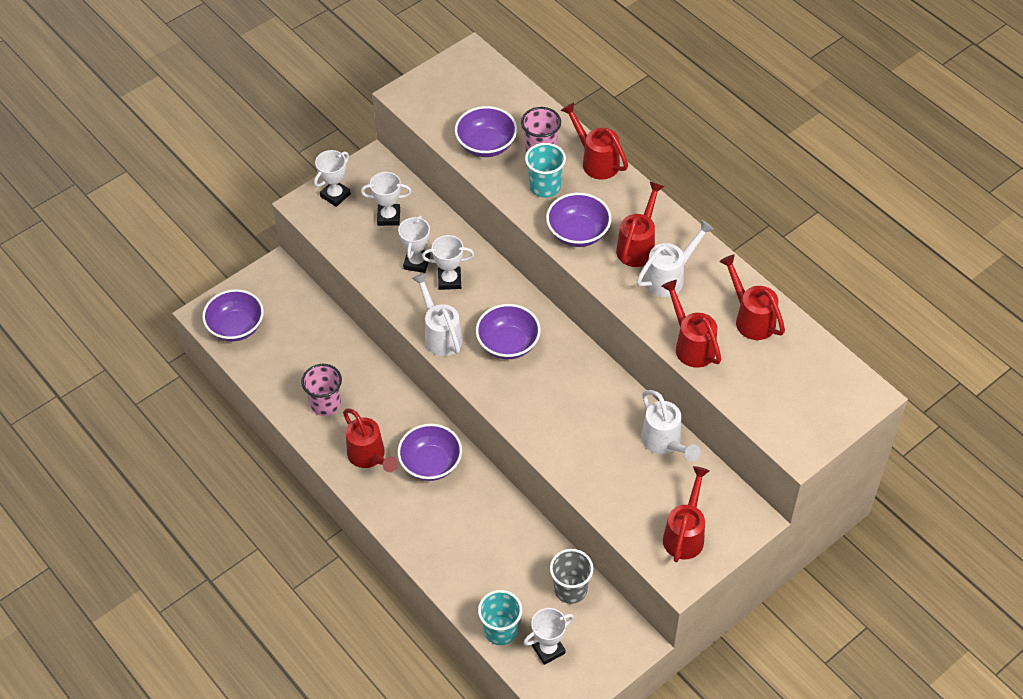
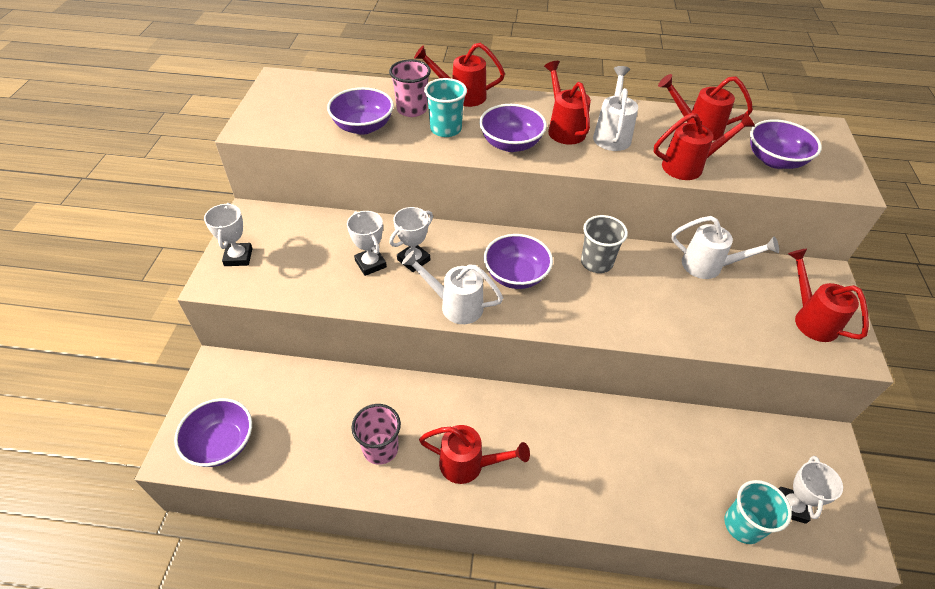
camera: 45 degrees left, 5 degrees down
(388, 217) = (307, 245): white trophy -> none
(431, 463) = (524, 428): purple bowl -> purple bowl (775, 160)
(570, 589) = (740, 440): grey cup -> grey cup (596, 262)
(691, 345) = (689, 166): red watering can -> red watering can turned 150 degrees clockwise

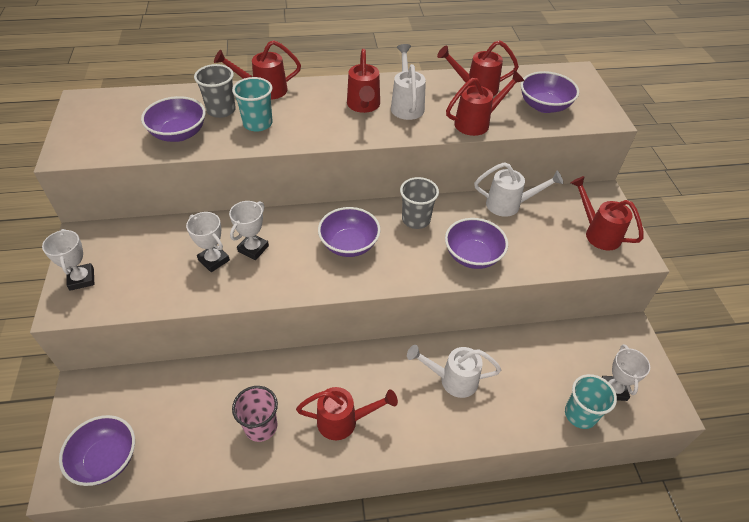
camera: 15 degrees left, 0 degrees up
(412, 109) = (221, 110): pink cup -> grey cup
(455, 305) = (301, 282): white watering can -> white watering can (452, 380)
(511, 144) = (320, 128): purple bowl -> purple bowl (472, 256)
(564, 128) = (363, 106): red watering can -> red watering can turned 150 degrees counterclockwise

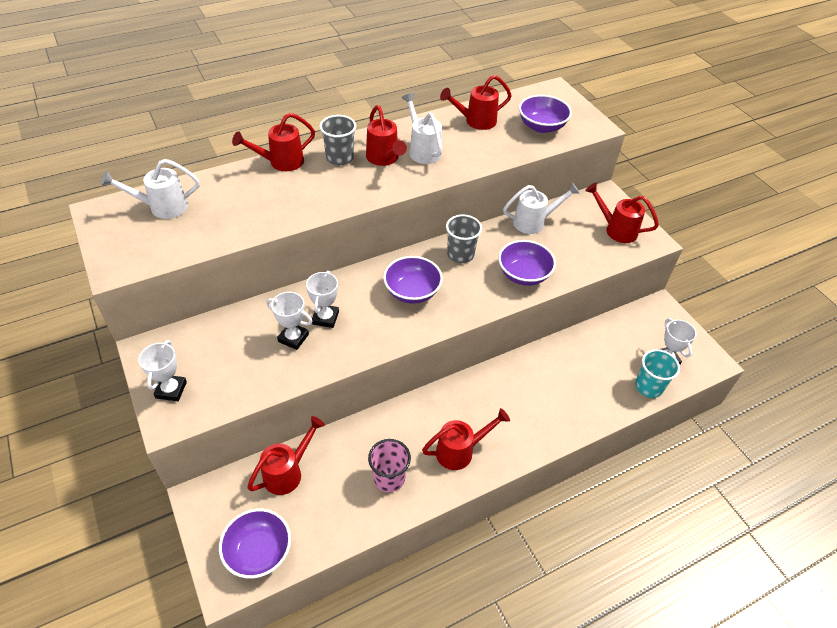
camera: 20 degrees left, 0 degrees up
(81, 279) = (171, 390): white trophy -> white trophy turned 45 degrees clockwise
(179, 134) = (221, 223): purple bowl -> none
(221, 110) = (249, 191): grey cup -> grey cup (340, 158)
(257, 124) = (293, 197): turquoise cup -> none
(452, 380) = (536, 389): white watering can -> white watering can (162, 207)
(477, 123) = (492, 154): red watering can -> red watering can (288, 472)

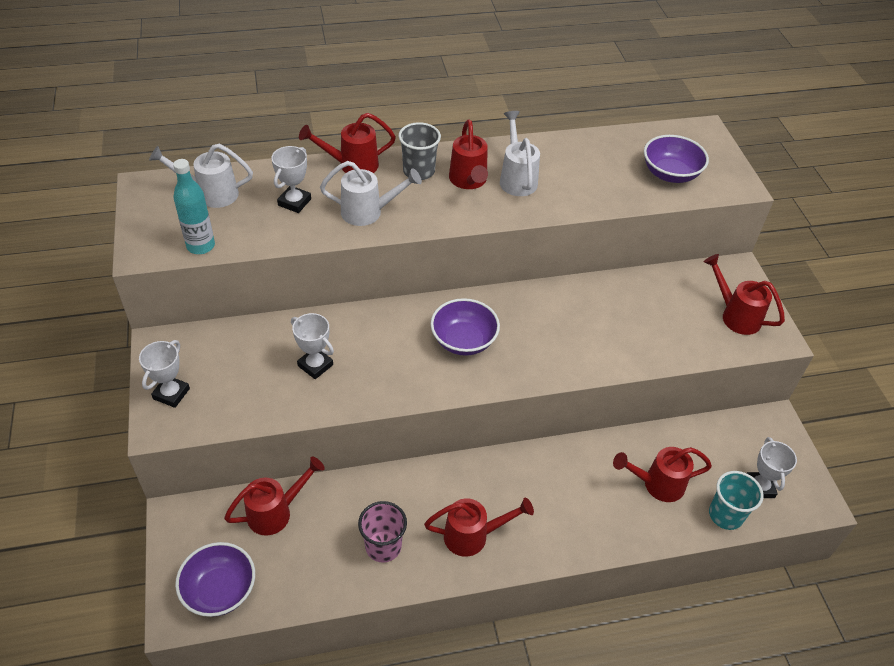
camera: 15 degrees right, 0 degrees up
(168, 253) = (201, 246): none -> turquoise bottle
(325, 318) = (357, 350): white trophy -> white trophy (294, 202)
(460, 254) = (534, 308): grey cup -> none
(475, 121) = (592, 154): red watering can -> red watering can (657, 484)
(523, 275) = (601, 347): purple bowl -> none
(534, 222) = (636, 287): white watering can -> white watering can (368, 212)

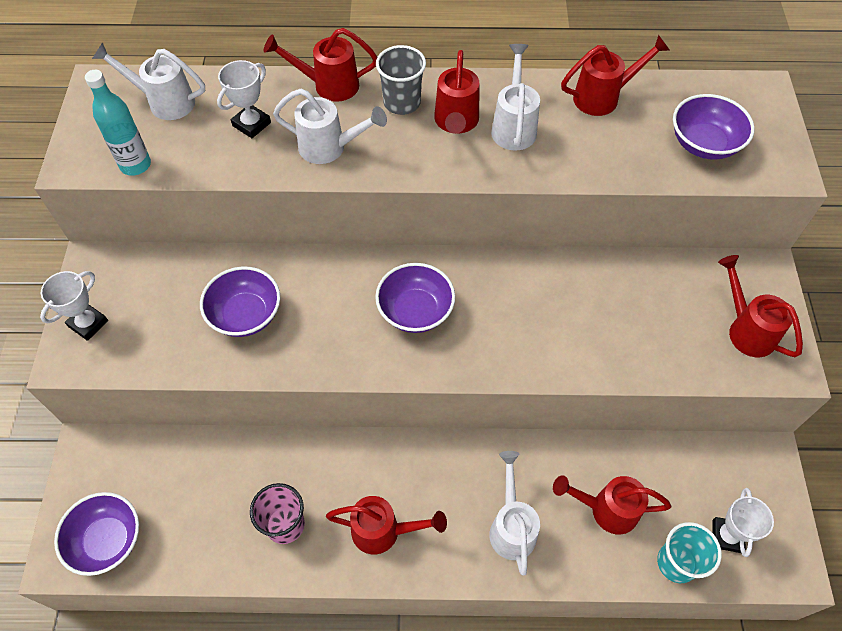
camera: 15 degrees right, 10 degrees up
(276, 512) = (185, 463): red watering can -> red watering can (603, 97)
(315, 365) = (245, 315): white trophy -> purple bowl
(582, 512) = (511, 526): none -> white watering can

